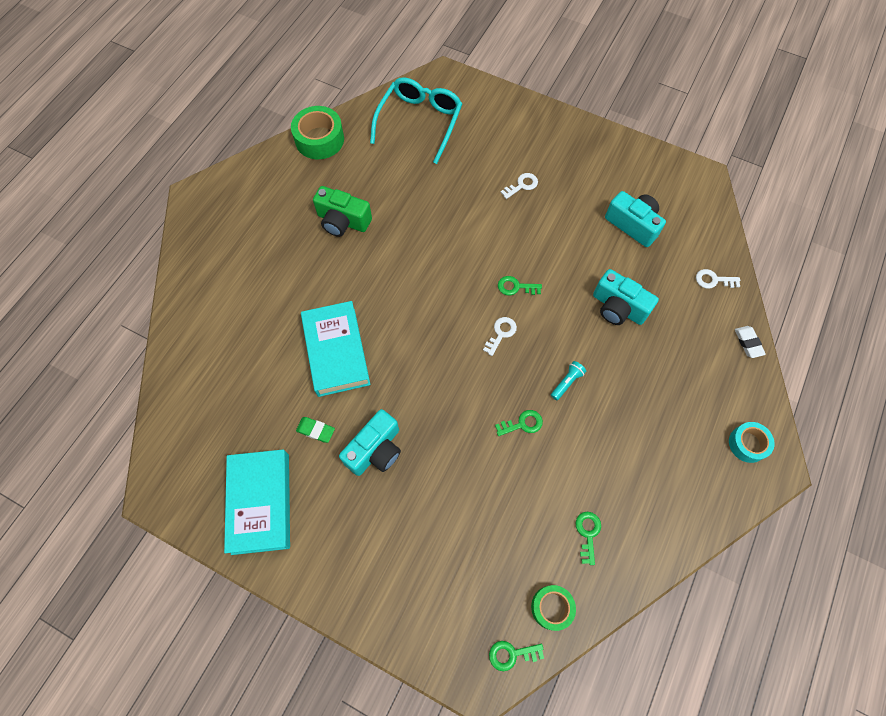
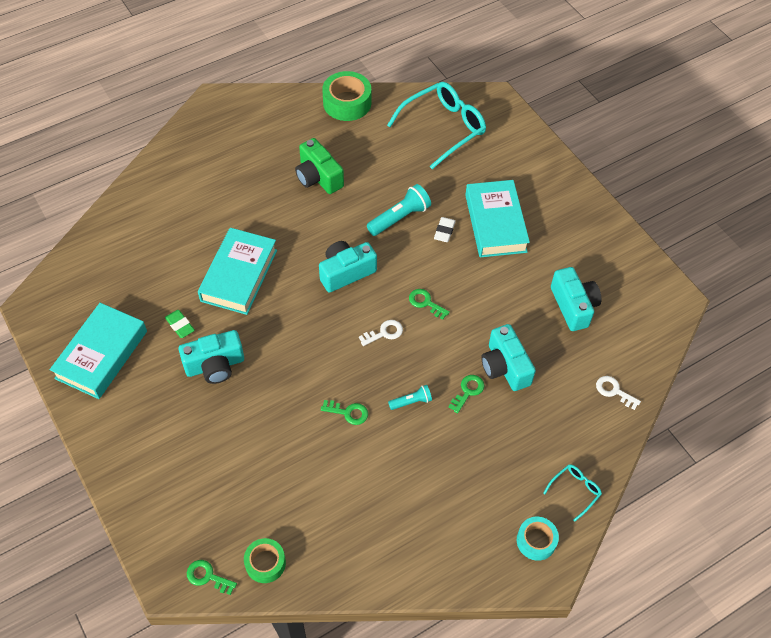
camera: 30 degrees right, 10 degrees down
(429, 296) = (346, 272): none -> turquoise camera
(440, 222) = (399, 217): none -> turquoise flashlight
(522, 185) = (495, 223): white key -> turquoise book
(588, 533) = (338, 527): green key -> green key (468, 391)
(745, 382) = (575, 490): none -> turquoise glasses
(748, 343) = (605, 460): white eraser -> white eraser (444, 231)

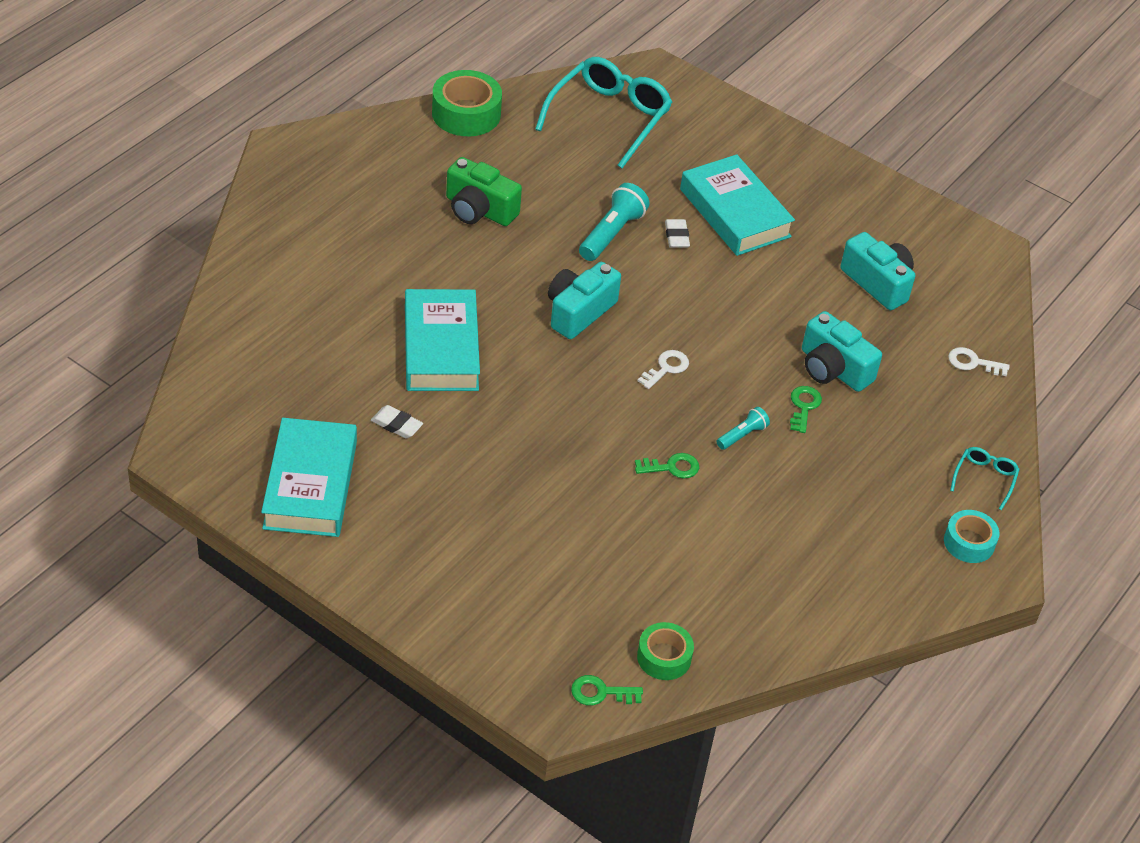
camera: 25 degrees left, 10 degrees down
(180, 325) = (396, 425): green eraser -> white eraser
(215, 365) = (471, 459): turquoise camera -> none
(425, 303) = (698, 322): green key -> none

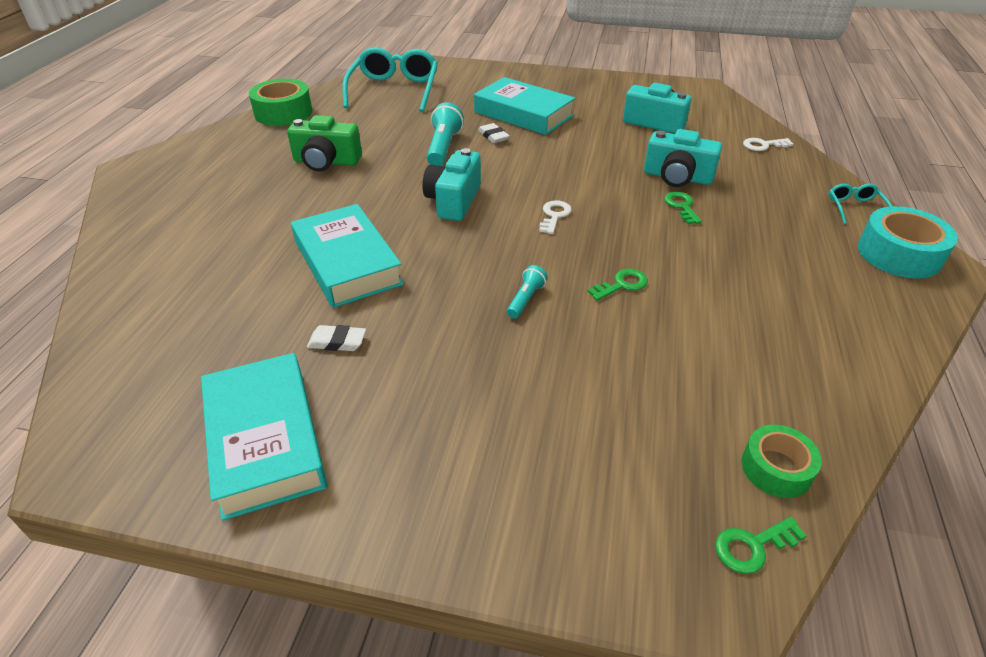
camera: 20 degrees left, 5 degrees down
(742, 435) = (655, 241): turquoise flashlight -> turquoise flashlight (525, 299)
(969, 542) = (899, 254): turquoise tape -> turquoise tape, size x1.60

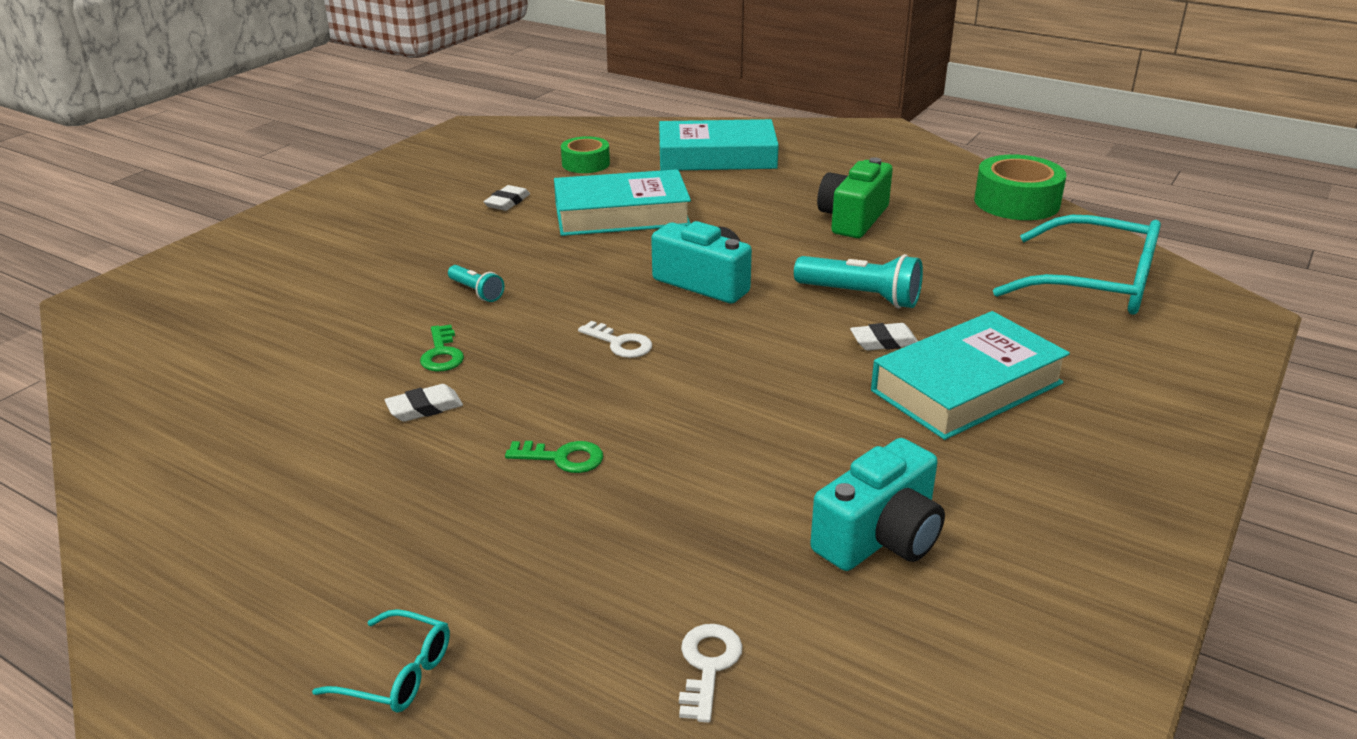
camera: 110 degrees right, 10 degrees down
(265, 440) = (428, 174): turquoise book -> turquoise book (717, 156)
(677, 177) = (650, 486): turquoise camera -> none
(685, 269) = (424, 408): none -> white eraser
(752, 546) = (106, 323): green key -> none
(776, 468) = (136, 360): green tape -> green tape (585, 163)
(899, 254) = (246, 646): turquoise tape -> none

